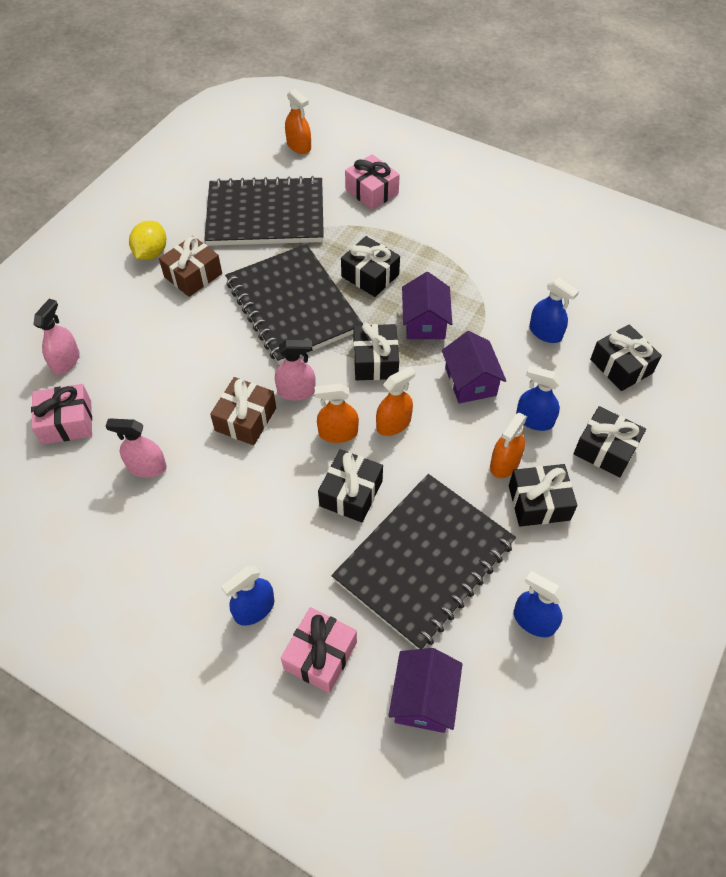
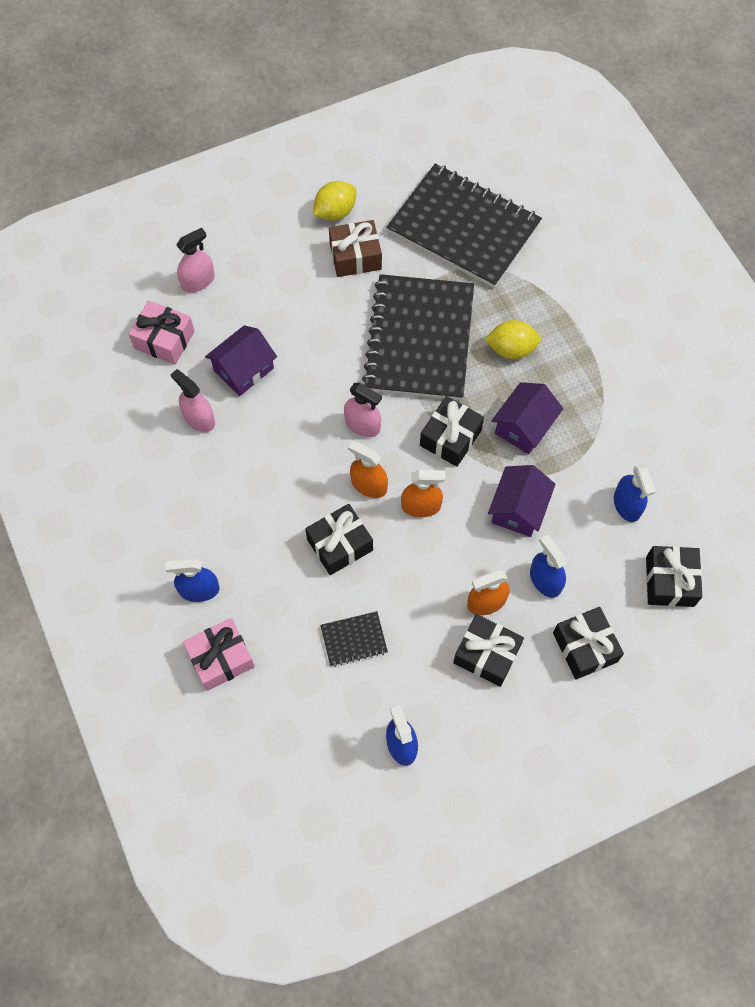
camera: 35 degrees right, 10 degrees up
(245, 419) = (303, 425): brown gift -> none
(299, 146) = (551, 166): orange spray bottle -> none
(370, 275) = (511, 349): black gift -> yellow lemon
(372, 191) = (582, 258): pink gift -> none
(423, 698) = (271, 743): purple house -> purple house (243, 369)
(424, 561) = (354, 639): black notebook -> black notebook, size x0.40

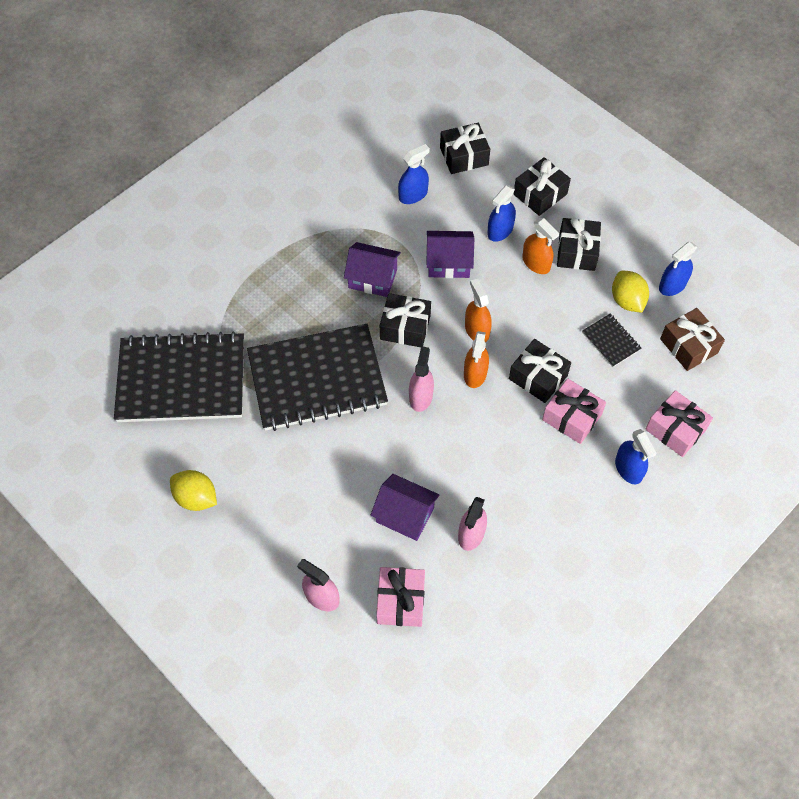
camera: 110 degrees left, 5 degrees down
(280, 559) = (572, 417): none -> pink gift
(355, 256) = (244, 461): brown gift -> brown gift (688, 346)
(463, 228) = (181, 380): black notebook -> black notebook turned 75 degrees clockwise
(511, 349) = (301, 307): yellow lemon -> yellow lemon (627, 301)

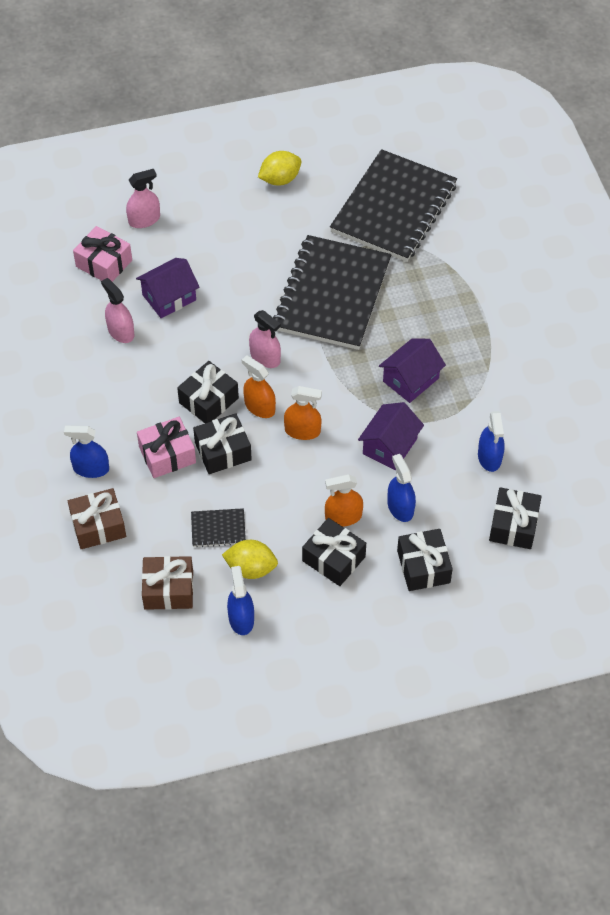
camera: 120 degrees right, 5 degrees down
(405, 327) = (342, 379): black gift -> black gift (208, 400)
(675, 429) = (98, 526): pink gift -> brown gift

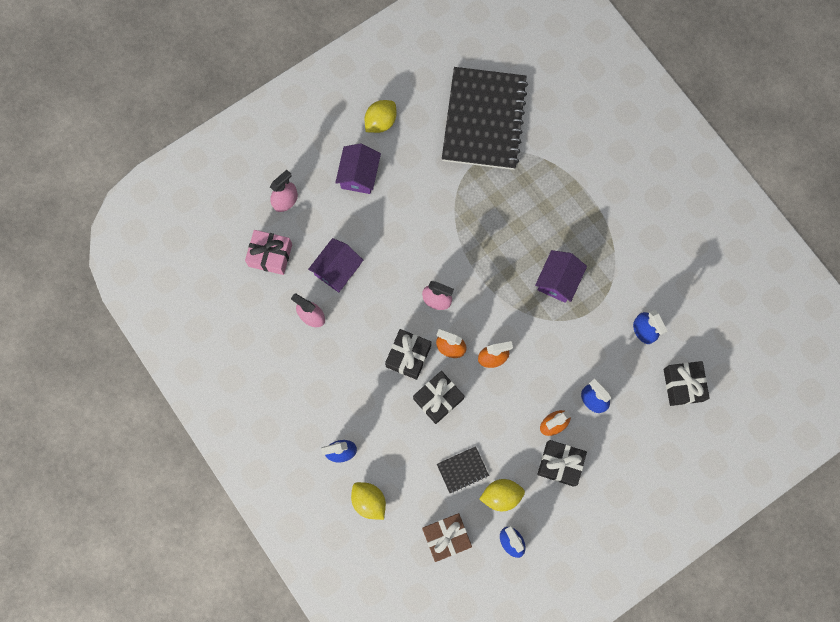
camera: 20 degrees left, 20 degrees up
(98, 526) = (369, 501): brown gift -> yellow lemon
(167, 455) = (396, 418): pink gift -> none
(332, 295) = (467, 222): black notebook -> none
(390, 446) = (565, 348): purple house -> purple house (359, 175)
(423, 567) = (629, 446): black gift -> none

